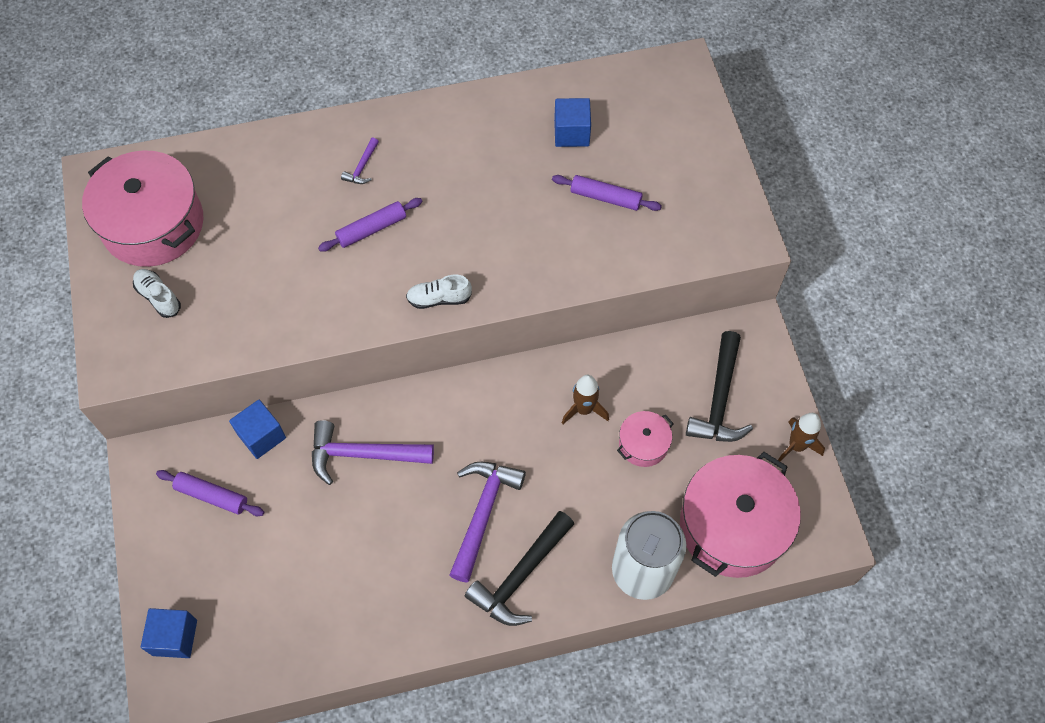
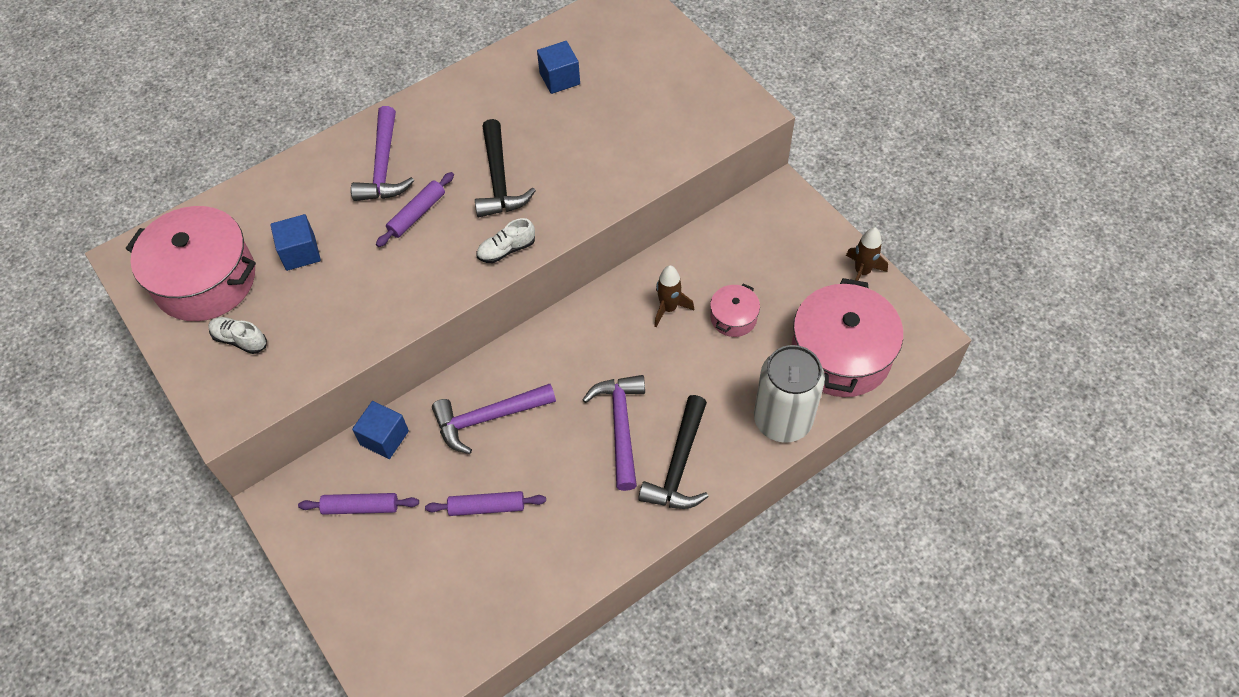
camera: 20 degrees left, 5 degrees down
(174, 637) = (382, 645): blue cube -> blue cube (300, 253)
(362, 167) = (383, 166): purple hammer -> purple hammer, size x2.10
(605, 197) = (614, 119): purple rolling pin -> purple rolling pin (487, 507)
(719, 399) = (780, 258): black hammer -> black hammer (499, 180)

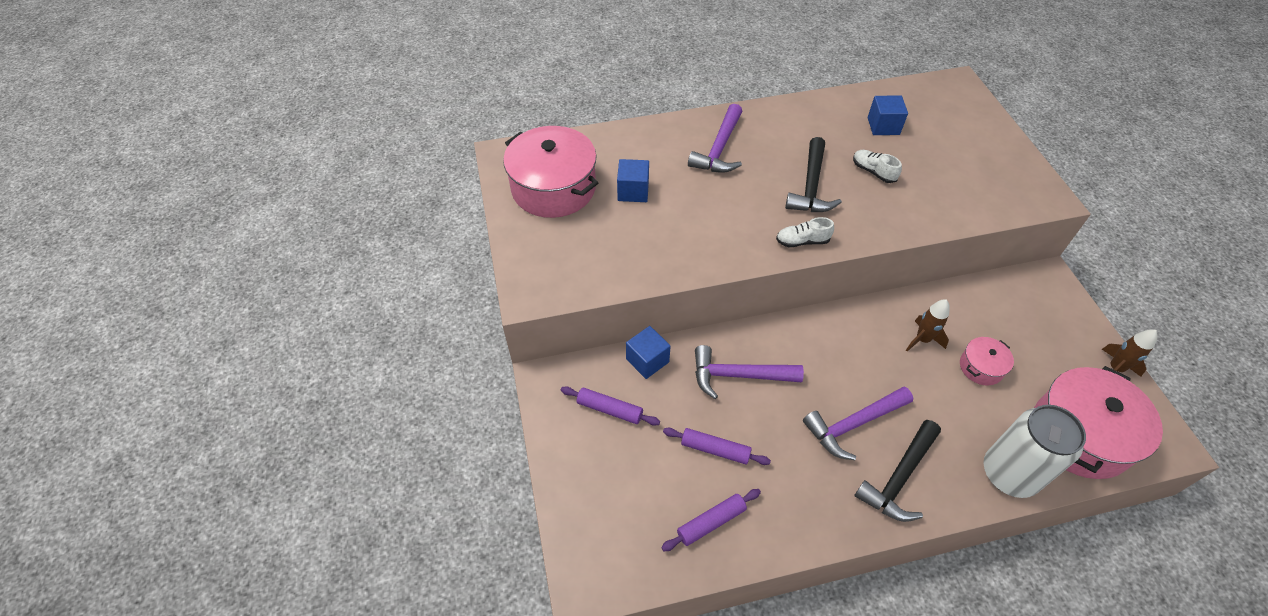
camera: 20 degrees right, 5 degrees down
(240, 340) = (564, 240): white shoe -> white shoe (873, 172)
(417, 214) = (735, 191): purple rolling pin -> purple rolling pin (711, 522)
(621, 426) = (853, 424): purple hammer -> purple hammer turned 135 degrees counterclockwise

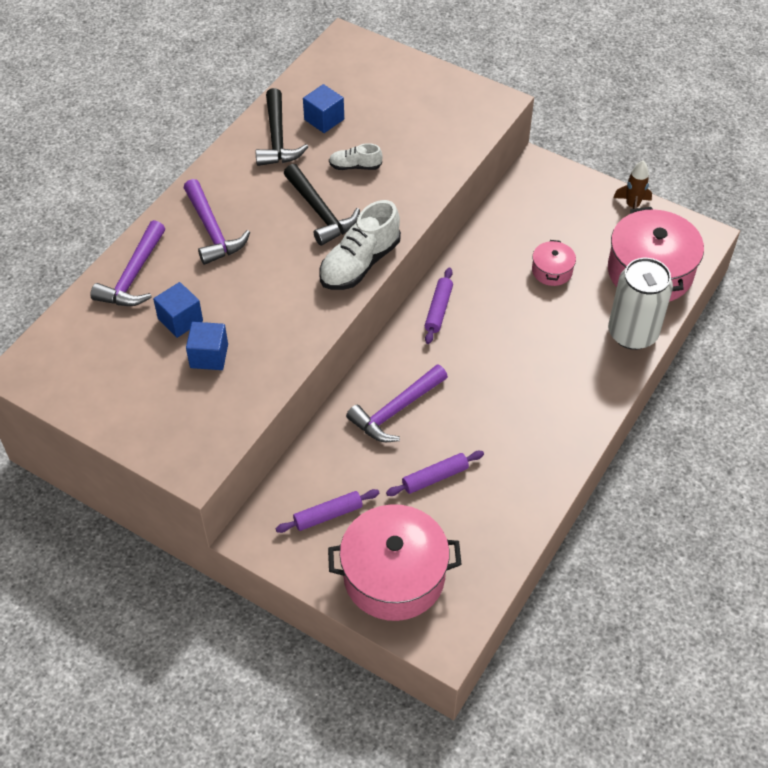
camera: 45 degrees left, 0 degrees up
(553, 188) = (106, 368): pink pot -> pink pot (394, 576)
(647, 360) = (316, 455): blue cube -> blue cube (209, 356)
(711, 522) = (483, 528): purple rolling pin -> purple rolling pin (438, 310)
(802, 241) = (360, 263): white shoe -> white shoe, size x1.88
(853, 424) = (509, 380): purple hammer -> purple hammer (133, 276)
(899, 477) = (571, 393): black hammer -> black hammer (277, 138)
(922, 339) = (496, 280): brown rocket -> none

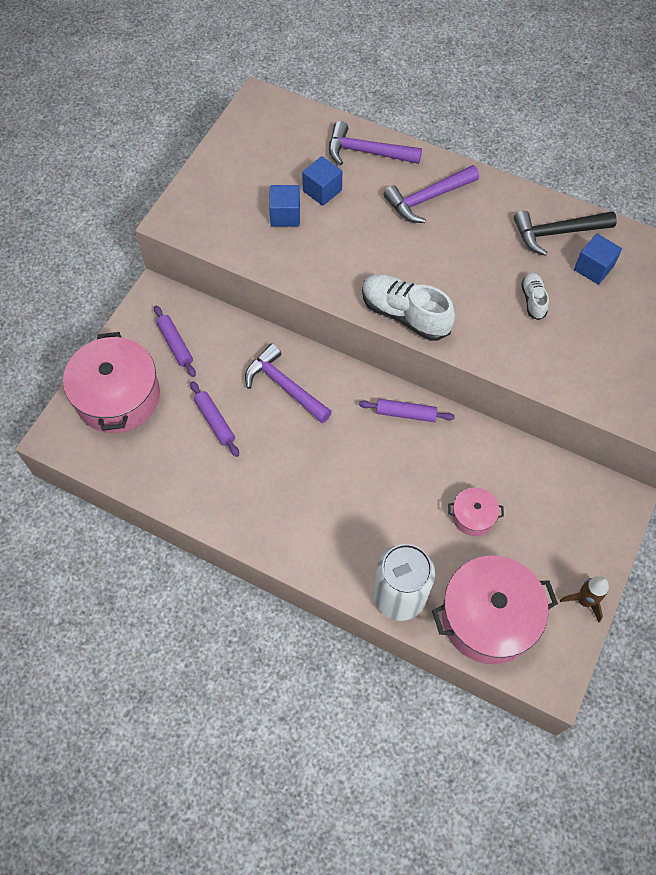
camera: 85 degrees right, 10 degrees up
(320, 212) = (465, 277): black hammer -> none

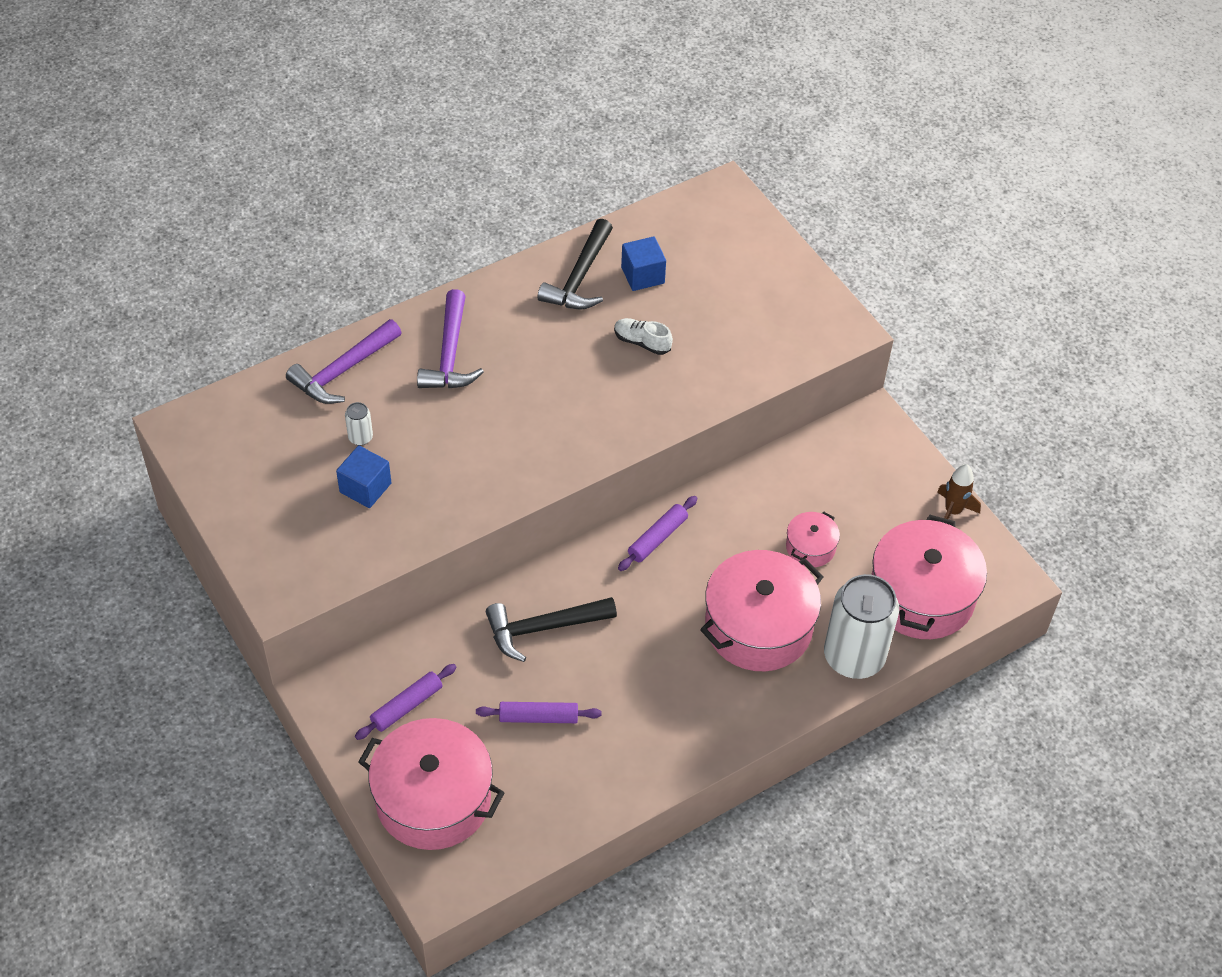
camera: 60 degrees left, 10 degrees down
(175, 344) = (407, 706): purple rolling pin -> purple rolling pin turned 45 degrees counterclockwise
(285, 386) = (543, 628): purple hammer -> black hammer
(322, 190) = (360, 437): blue cube -> white can
(379, 517) = (758, 626): none -> pink pot
(405, 314) = (578, 453): white shoe -> none

